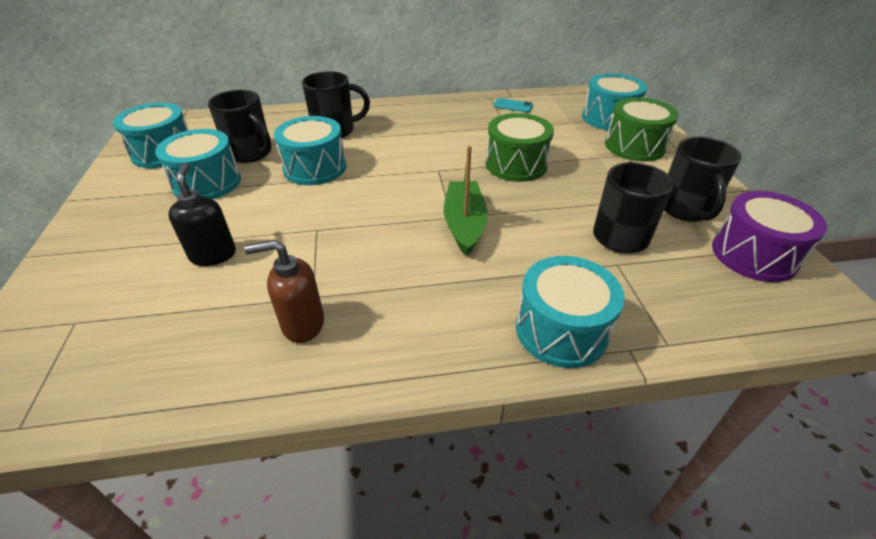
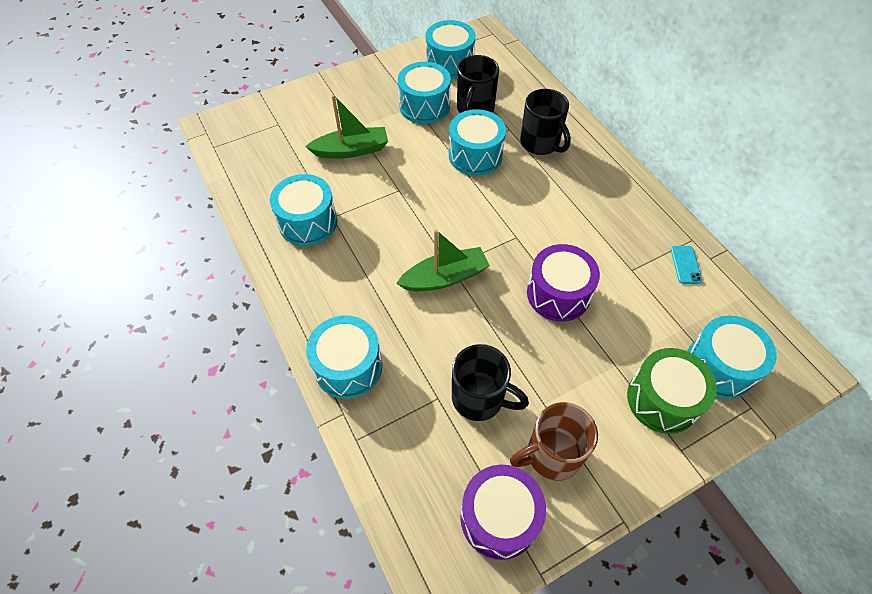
camera: 70 degrees right, 15 degrees up
(213, 255) = (351, 150): black soap dispenser -> green boat
(302, 324) = (308, 222): brown soap dispenser -> turquoise drum
(516, 164) = (558, 294): green drum -> purple drum
(685, 209) = (551, 455): black mug -> brown mug

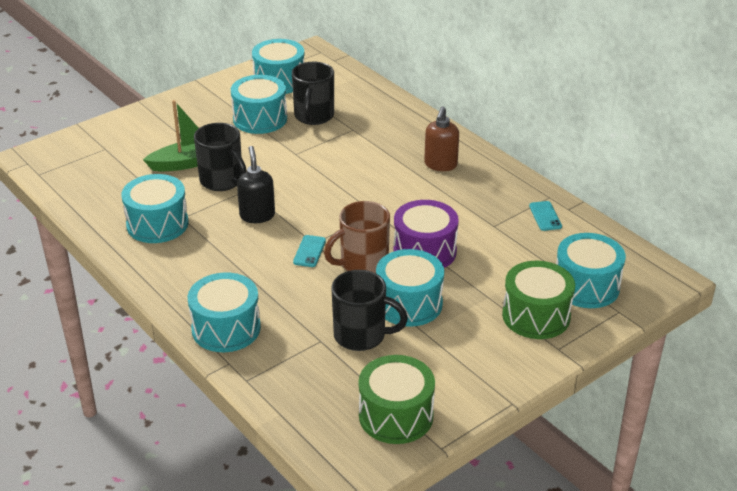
camera: 10 degrees left, 20 degrees down
(402, 224) = (257, 215): none -> black soap dispenser
(445, 277) = (309, 251): green boat -> turquoise phone
(475, 155) = (321, 154): turquoise drum -> turquoise drum (409, 304)
(499, 517) = (396, 416): purple drum -> green drum
(540, 143) = (387, 137): black mug -> black mug (222, 181)
(551, 455) = (437, 367): brown mug -> brown mug (362, 264)
(588, 184) = (440, 165): none -> brown soap dispenser

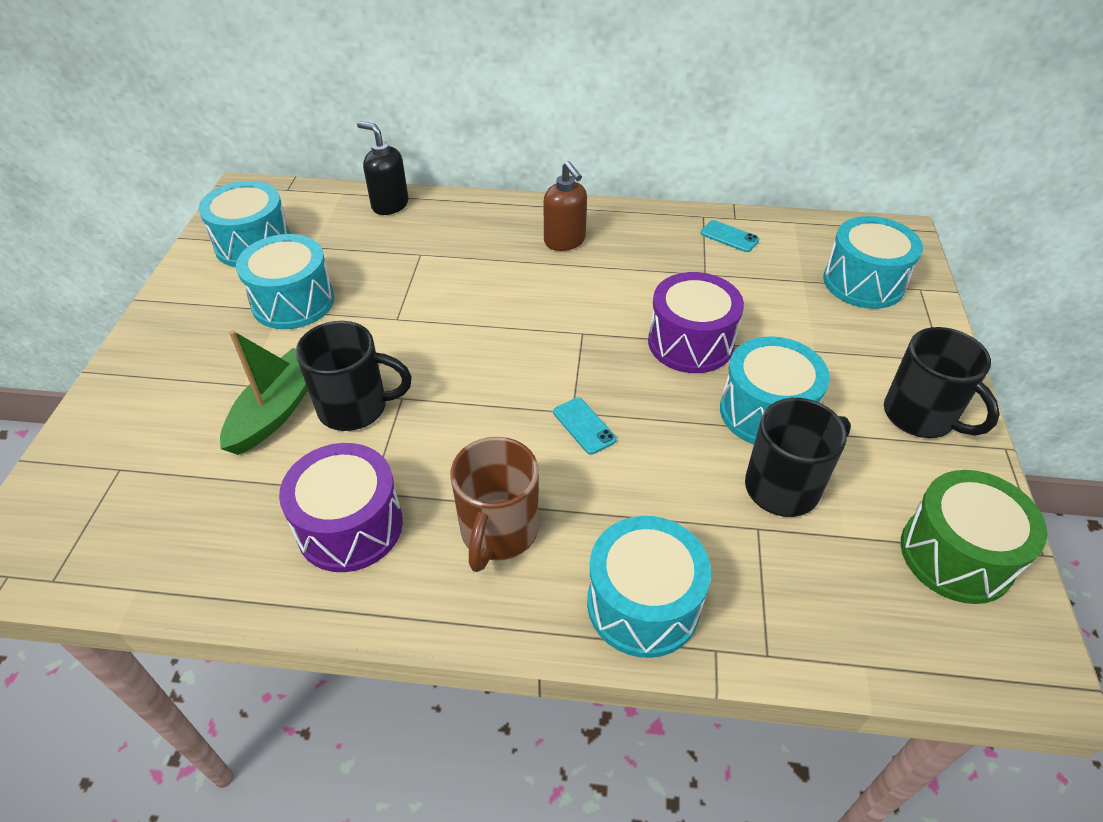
camera: 45 degrees left, 10 degrees up
(157, 224) = (350, 526): turquoise drum -> purple drum
(257, 215) = (461, 423): black soap dispenser -> black soap dispenser (389, 205)
(313, 116) = (355, 263): black mug -> black mug (920, 416)
(362, 264) = (657, 400): brown mug -> brown mug (498, 532)
(536, 316) = (877, 340): green drum -> none

